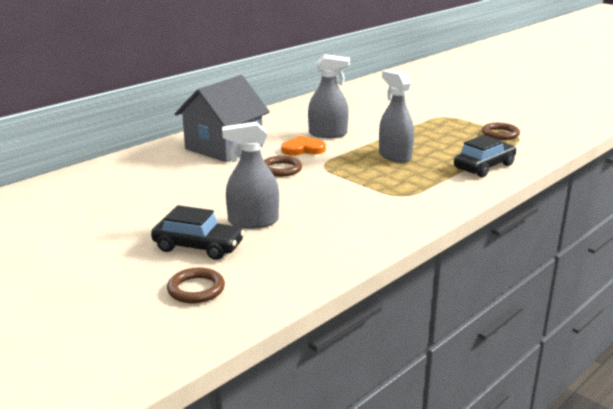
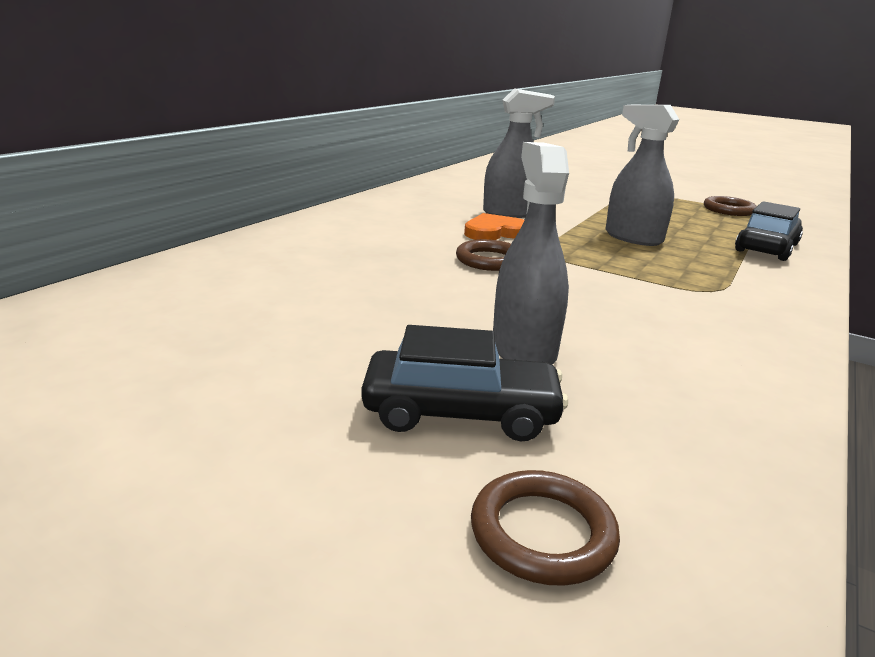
camera: 15 degrees left, 0 degrees up
(224, 147) = (372, 233): grey house -> none
(253, 221) = (523, 350): grey spray bottle -> grey spray bottle turned 105 degrees clockwise

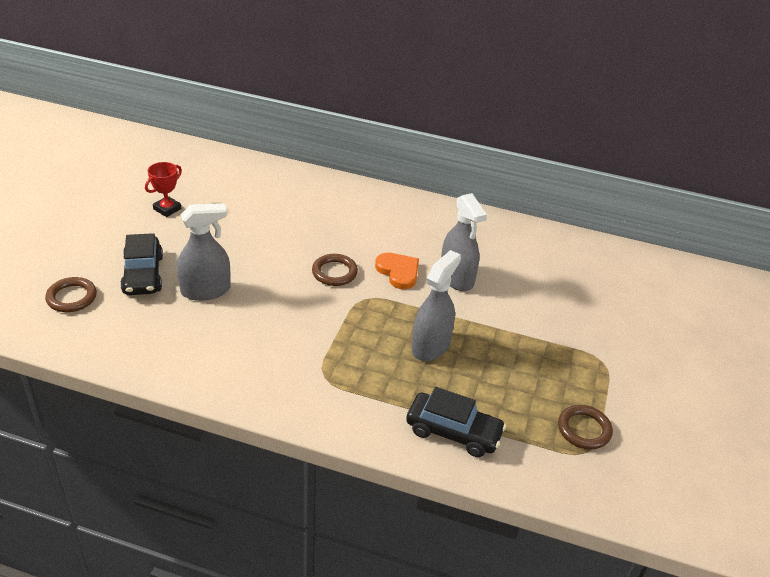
camera: 75 degrees right, 15 degrees up
(218, 367) = (167, 209): none -> red trophy

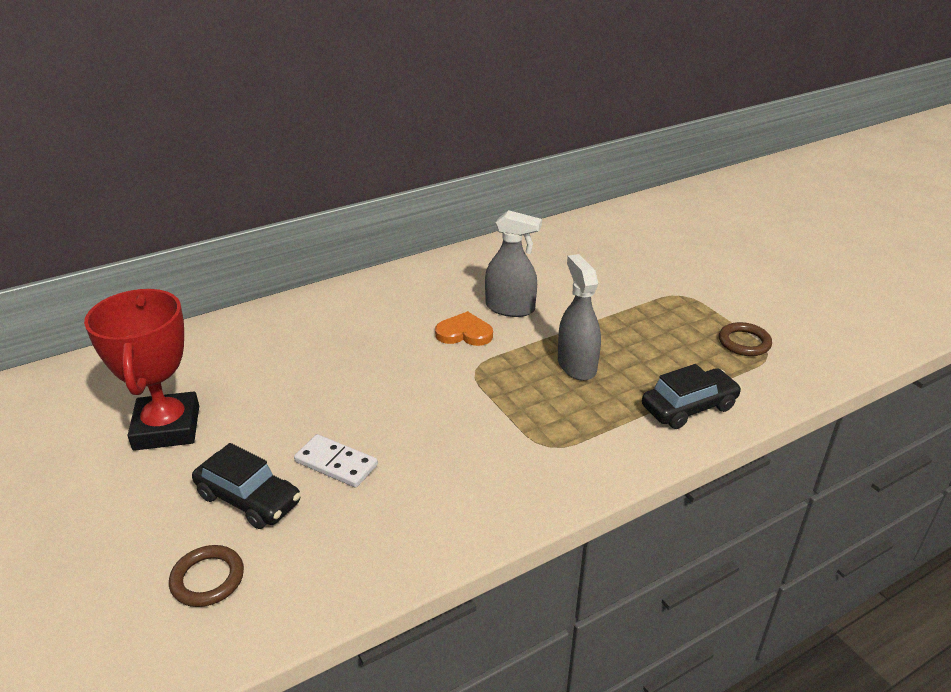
camera: 45 degrees left, 5 degrees down
(167, 209) = (167, 428): red trophy -> red trophy, size x2.13
(206, 290) = (336, 463): grey spray bottle -> white domino
(334, 272) = (418, 368): brown ring -> none

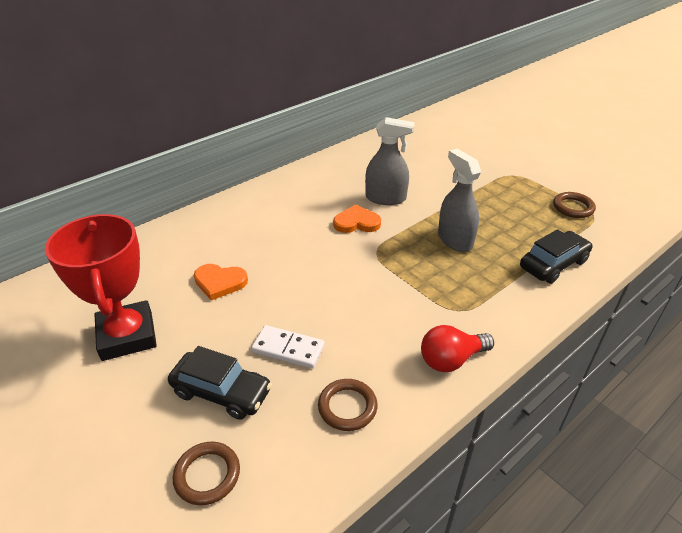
camera: 10 degrees left, 5 degrees up
(284, 383) = (220, 282): none -> orange heart
(380, 533) = (347, 407): none -> brown ring
(519, 499) = (451, 360): none -> red light bulb

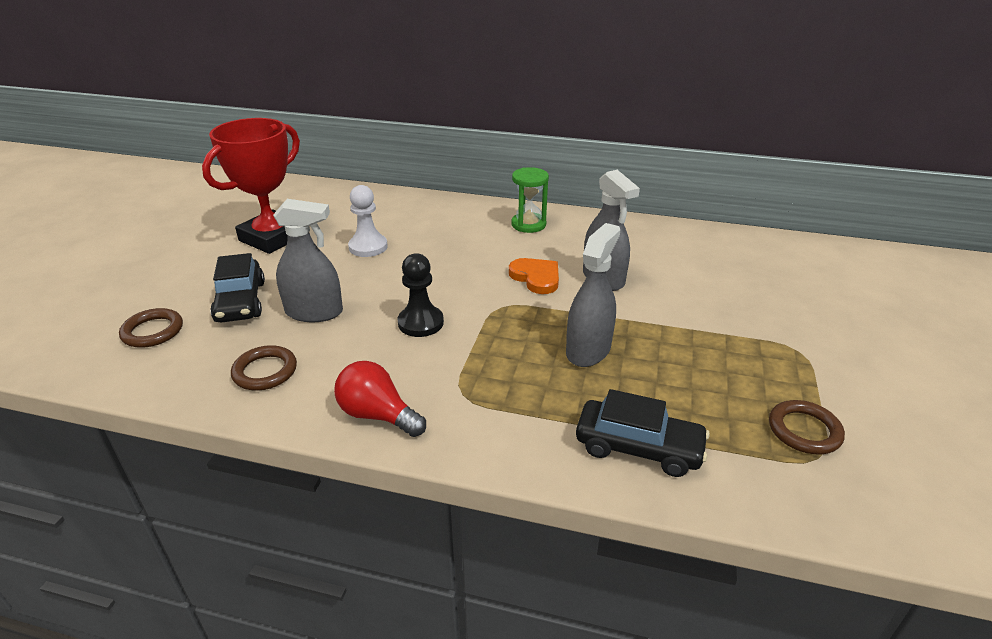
camera: 55 degrees right, 5 degrees down
(220, 282) = (368, 247): orange heart -> white pawn
(285, 195) = (528, 224): none -> green hourglass
(288, 349) = (314, 312): white domino -> grey spray bottle
(360, 296) = (420, 323): none -> black pawn

